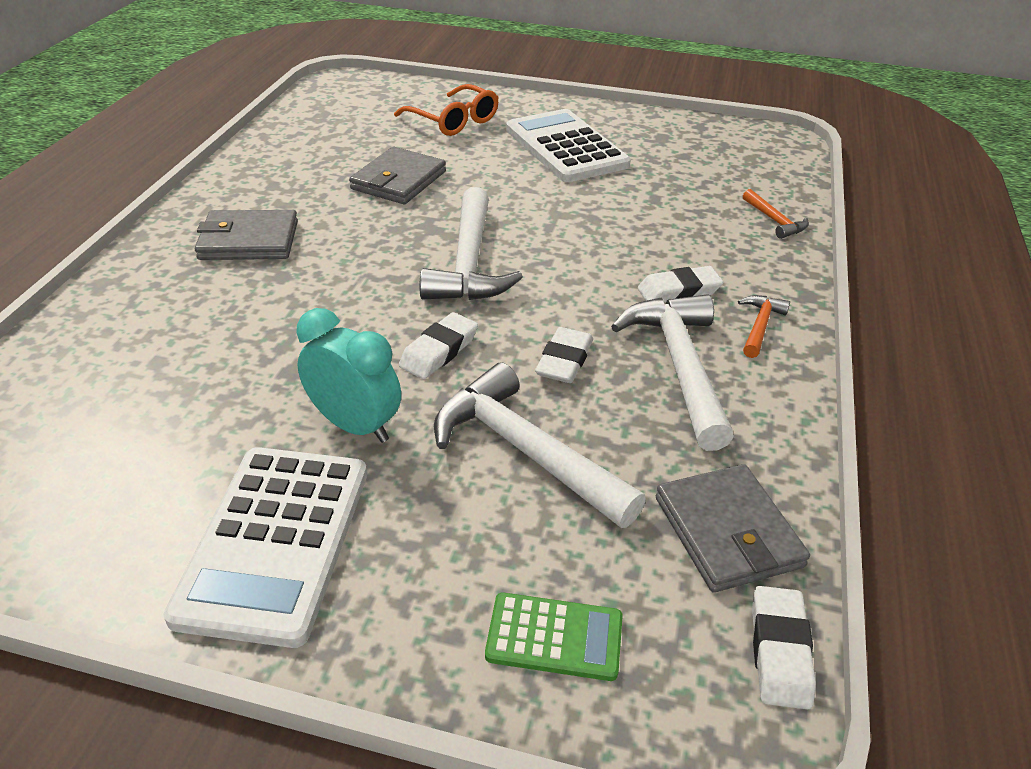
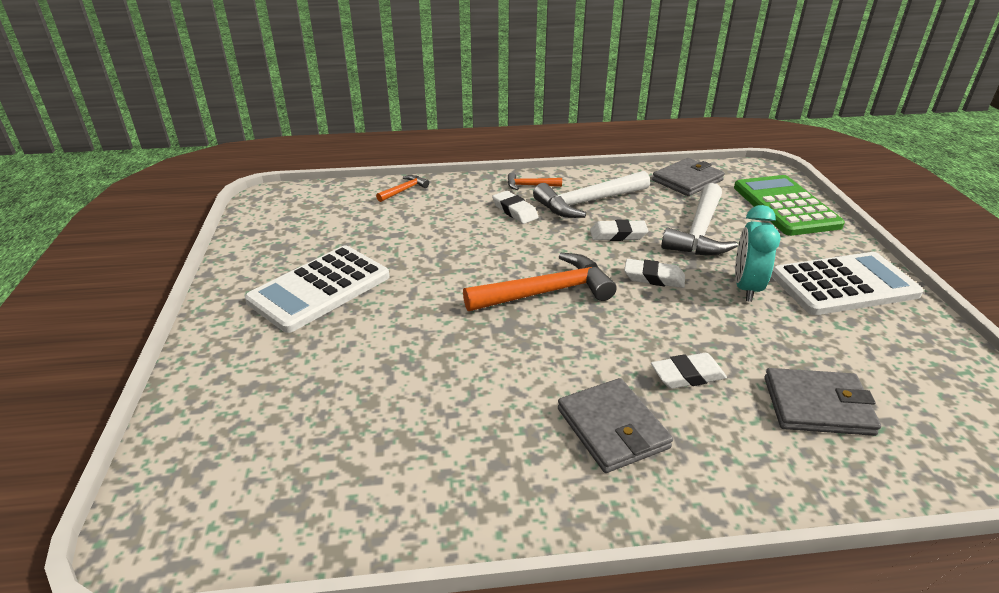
camera: 110 degrees left, 5 degrees down
(399, 180) = (437, 370): grey wallet -> grey wallet (817, 405)
(453, 121) = (275, 375): orange glasses -> none
(468, 263) = (546, 292): white hammer -> orange hammer
(554, 637) = (785, 206): green calculator -> green calculator, size x1.88
(779, 651) = (731, 167): white eraser -> white eraser (687, 375)

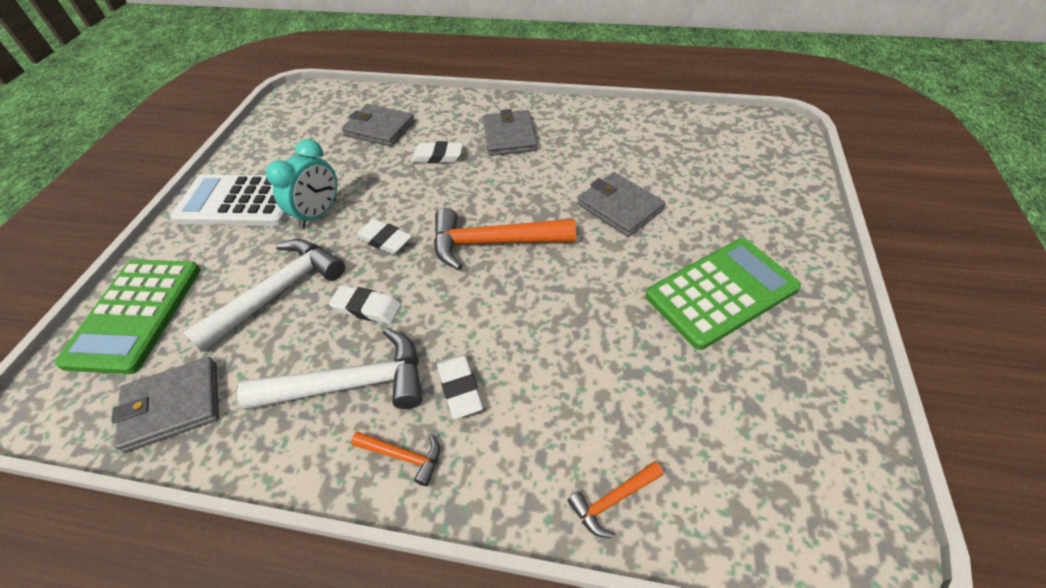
camera: 160 degrees left, 15 degrees up
(319, 289) = (721, 292): white calculator -> green calculator
(423, 348) = (619, 207): none -> grey wallet

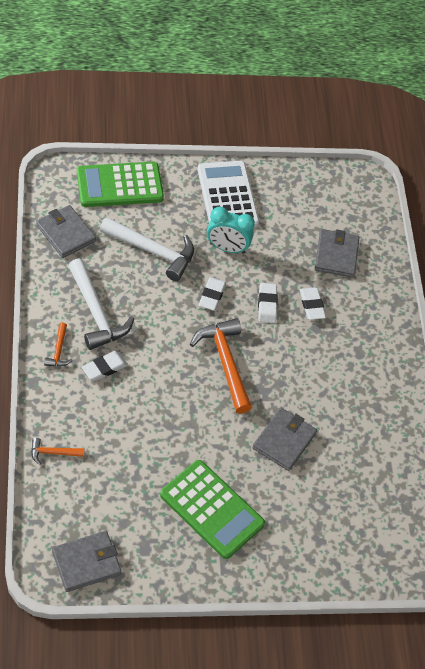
camera: 65 degrees right, 5 degrees up
(367, 308) = (151, 303): white eraser -> white eraser (267, 305)
(509, 136) = (352, 351): grey wallet -> grey wallet (86, 563)
(613, 500) = (53, 453): orange hammer -> orange hammer turned 45 degrees counterclockwise

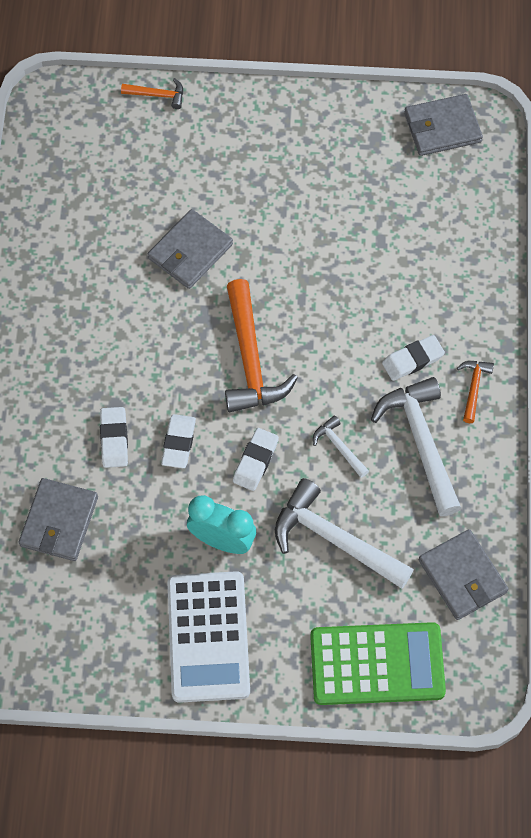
camera: 165 degrees left, 10 degrees up
(53, 453) = (480, 253): orange hammer -> orange hammer (157, 95)
(154, 307) = (339, 447): none -> white hammer
(211, 509) = (292, 175): green calculator -> none

